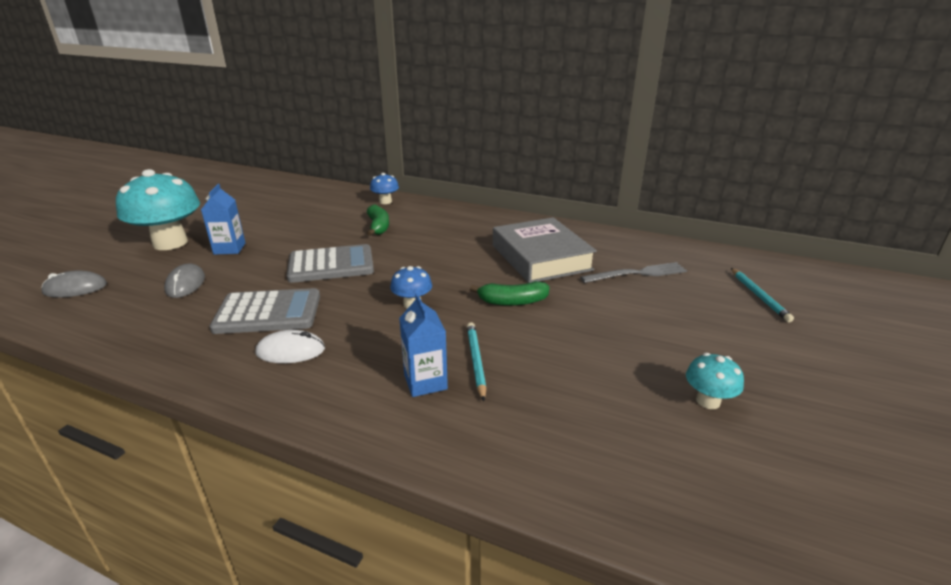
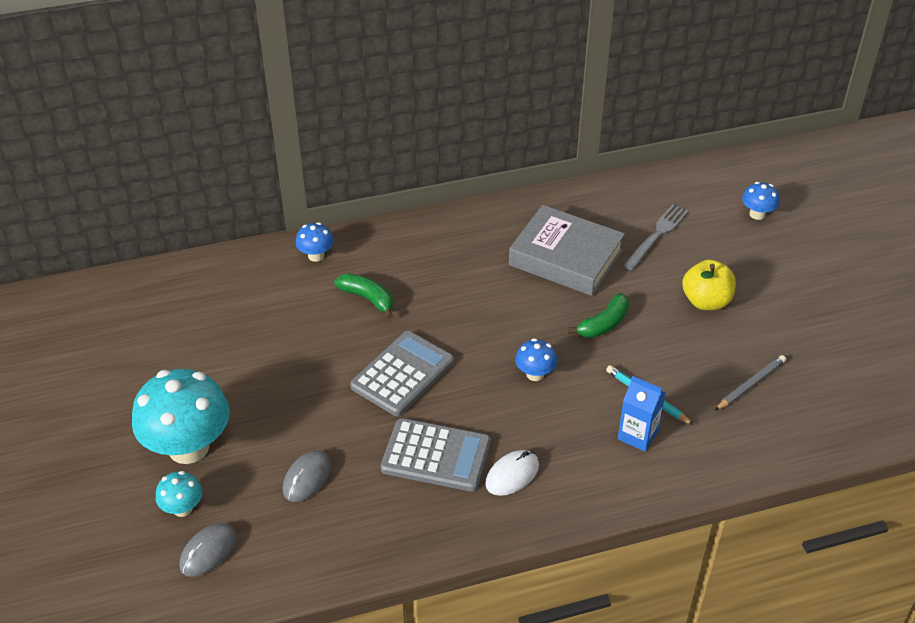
camera: 40 degrees left, 15 degrees up
(185, 284) = (307, 478): grey mouse -> grey mouse turned 75 degrees clockwise
(229, 248) = (268, 415): blue carton -> none
(268, 313) = (436, 456): grey calculator -> grey calculator turned 60 degrees clockwise
(592, 405) = (750, 384): none -> grey pencil
(628, 327) = (706, 301): none -> yellow apple
(708, 401) = (806, 338): turquoise mushroom -> turquoise mushroom (182, 508)
(759, 296) = (757, 214): turquoise pencil -> blue mushroom

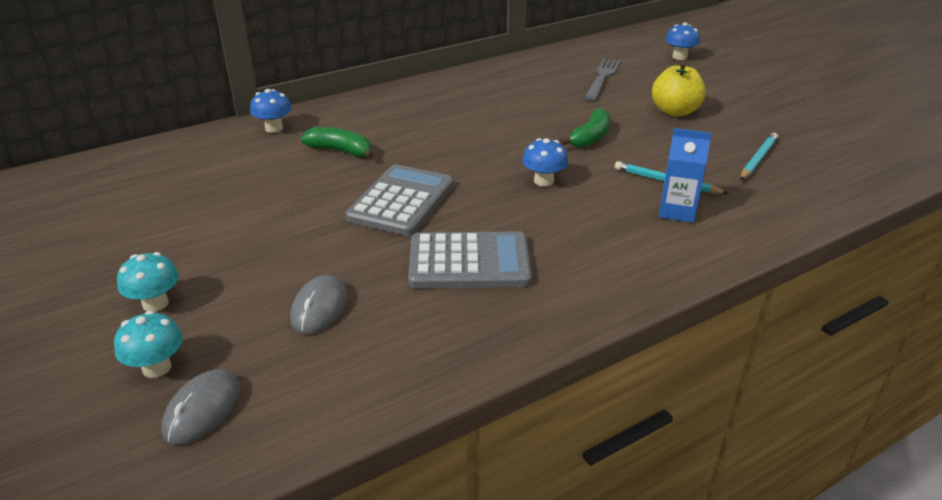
camera: 15 degrees left, 10 degrees down
(188, 447) = (155, 303): turquoise mushroom -> turquoise mushroom, size x0.47
(512, 475) = (564, 264): white mouse -> none
(566, 257) = (527, 100): grey book -> none
(750, 384) = (758, 159): grey pencil -> turquoise pencil

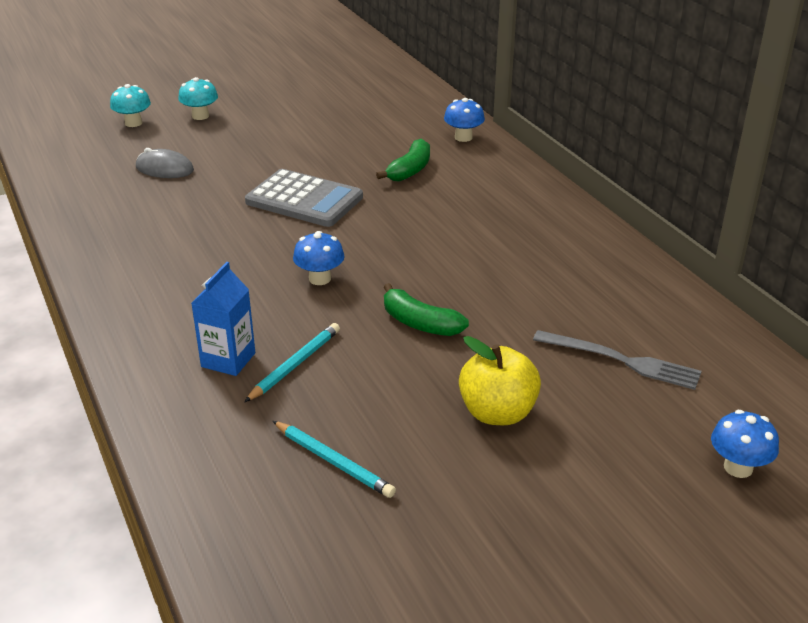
camera: 95 degrees right, 0 degrees up
(202, 409) = (86, 139): grey mouse -> none
(469, 262) = (192, 229): grey calculator -> none

